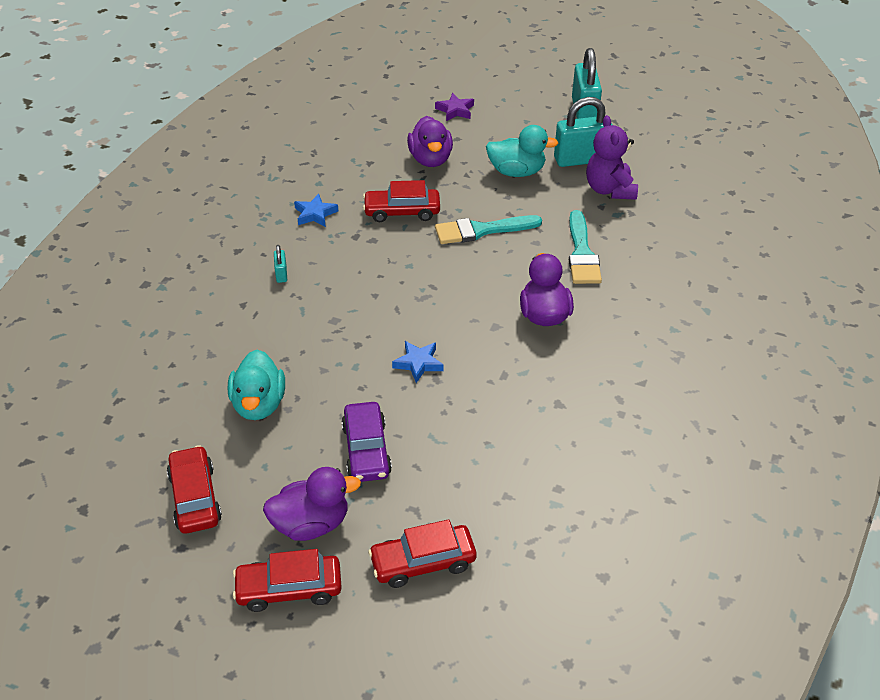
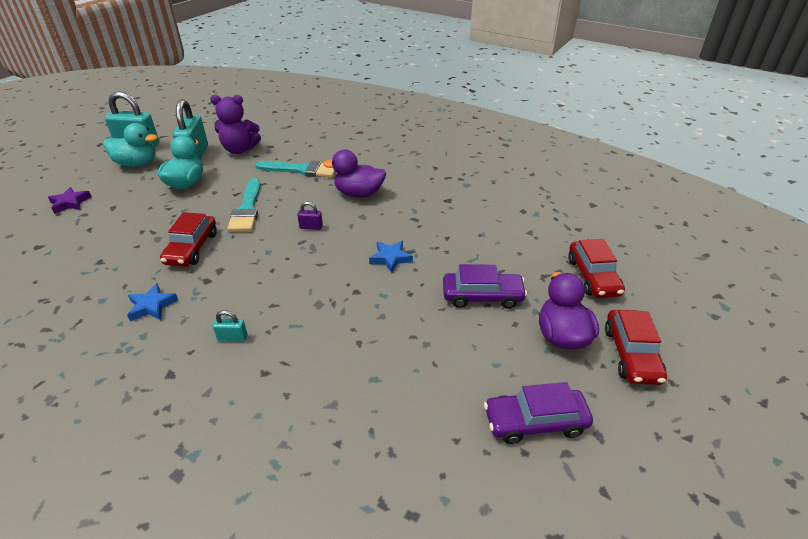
camera: 80 degrees left, 5 degrees down
(195, 497) = (535, 422): red car -> purple car
(259, 404) = (416, 365): turquoise duck -> turquoise duck (137, 163)
(430, 159) = (129, 224): purple duck -> none
(461, 288) = (311, 227): none -> purple padlock

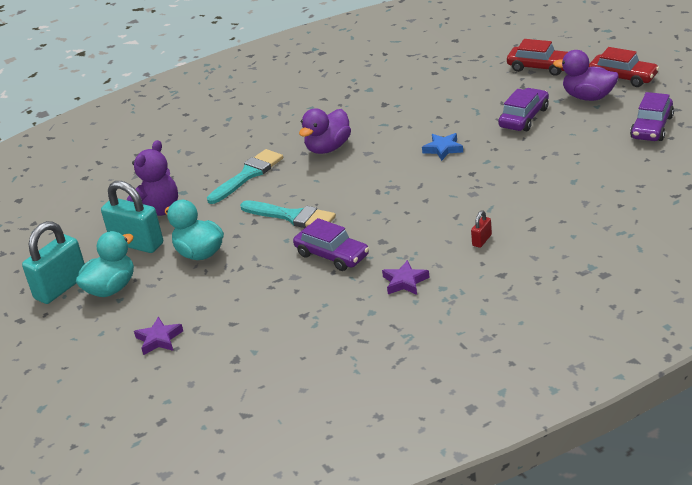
camera: 55 degrees left, 5 degrees down
(152, 306) = (405, 282): blue star -> purple star
(191, 248) = (332, 255): red car -> purple car
(232, 338) = (482, 240): turquoise padlock -> red padlock
(311, 227) = (359, 183): purple padlock -> none

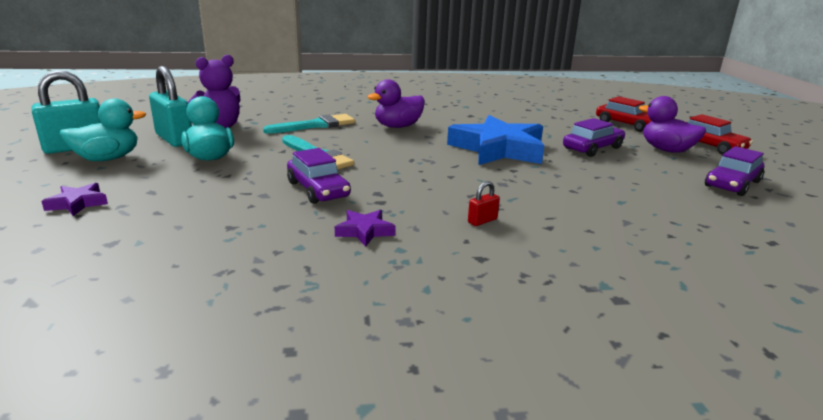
camera: 15 degrees right, 10 degrees down
(443, 149) = (498, 149): blue star -> blue star, size x2.37

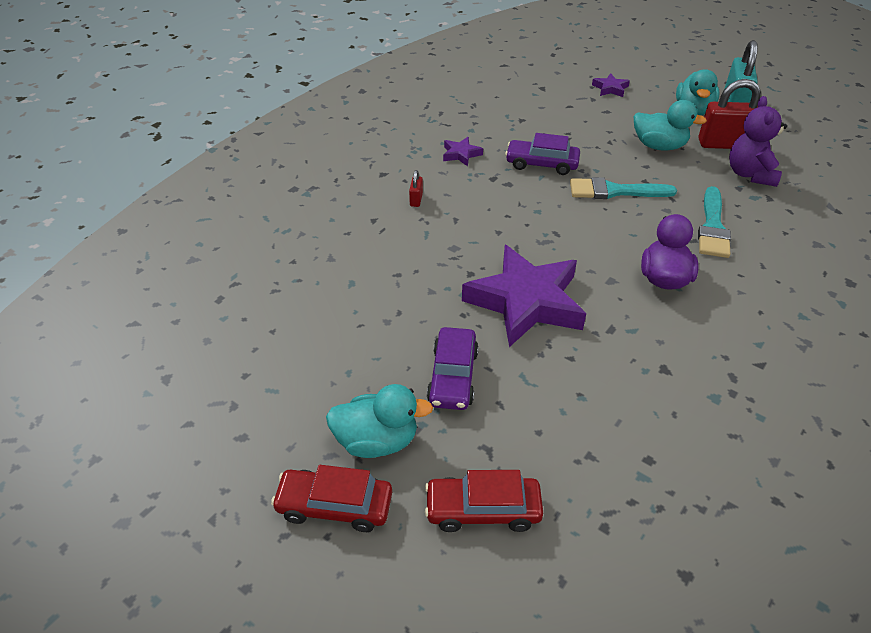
camera: 135 degrees right, 20 degrees up
(174, 139) = (724, 144): turquoise padlock -> red padlock
(498, 149) = (525, 302): blue star -> purple star
(666, 150) = (377, 441): purple duck -> turquoise duck
(732, 184) = (272, 389): purple car -> none

